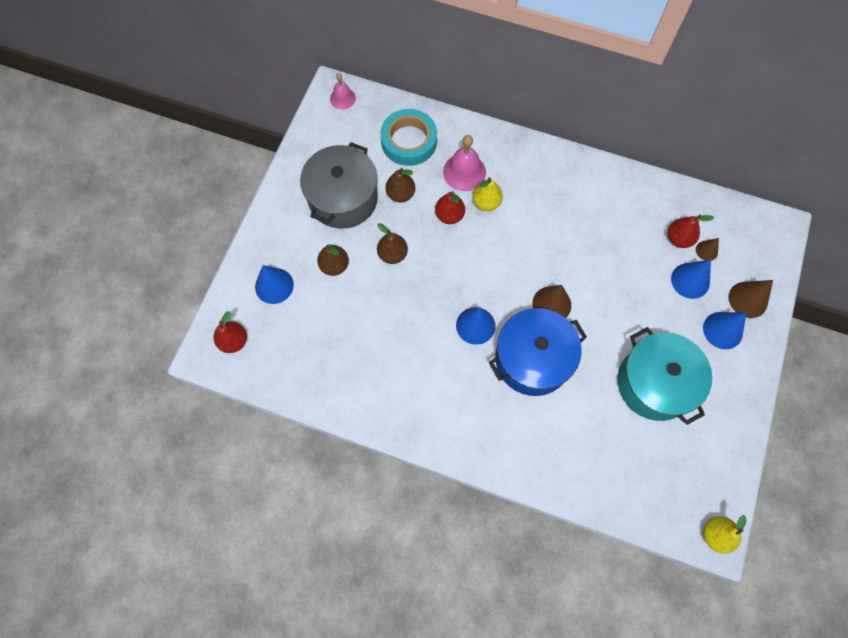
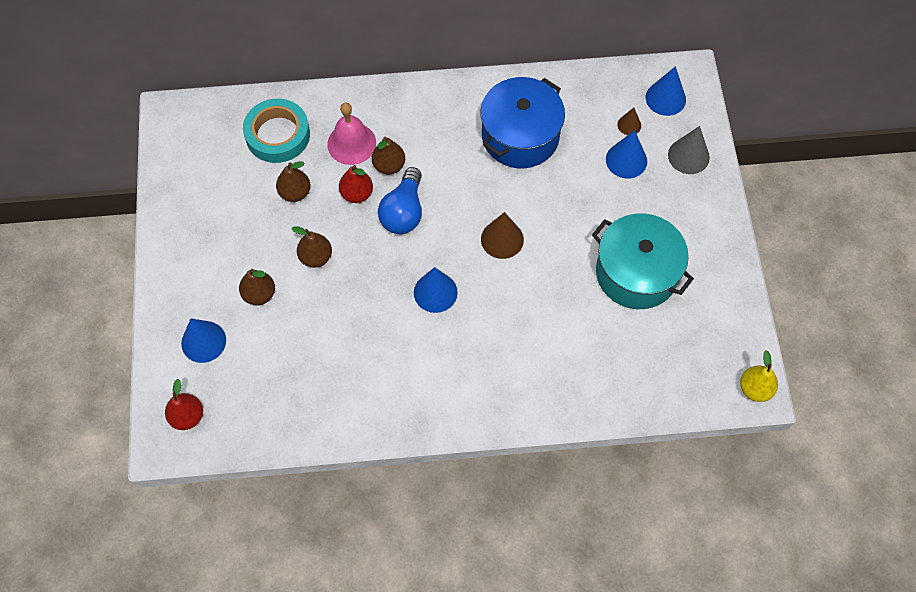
camera: 25 degrees left, 5 degrees down
(342, 98) = (184, 118): pink bell -> none
(343, 198) = (235, 222): grey pot -> none
(480, 246) = (403, 212): none -> blue light bulb
(486, 203) = (389, 165): yellow pear -> brown pear
(532, 359) = (508, 301): blue pot -> blue pot (520, 136)
(678, 239) = (597, 124): red pear -> none
(722, 330) = (678, 195): blue cone -> blue cone (665, 98)
(748, 299) = (688, 156): brown cone -> grey cone

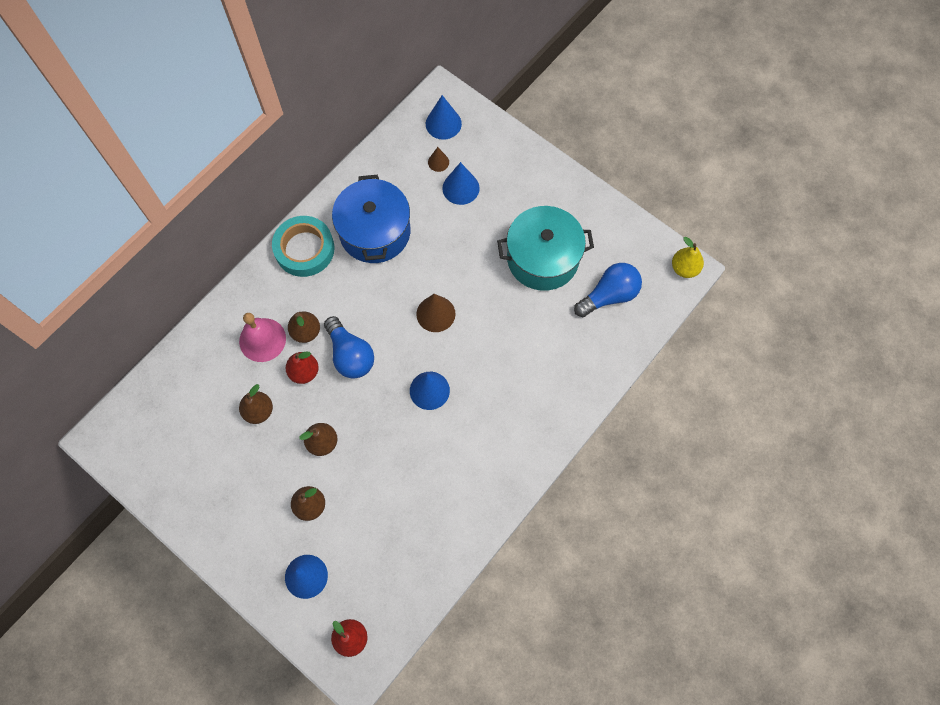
camera: 45 degrees left, 5 degrees up
(277, 135) = (201, 381): turquoise tape -> turquoise tape (304, 249)
(662, 352) = (609, 295): none -> blue light bulb
(688, 156) = (497, 151): grey cone -> none

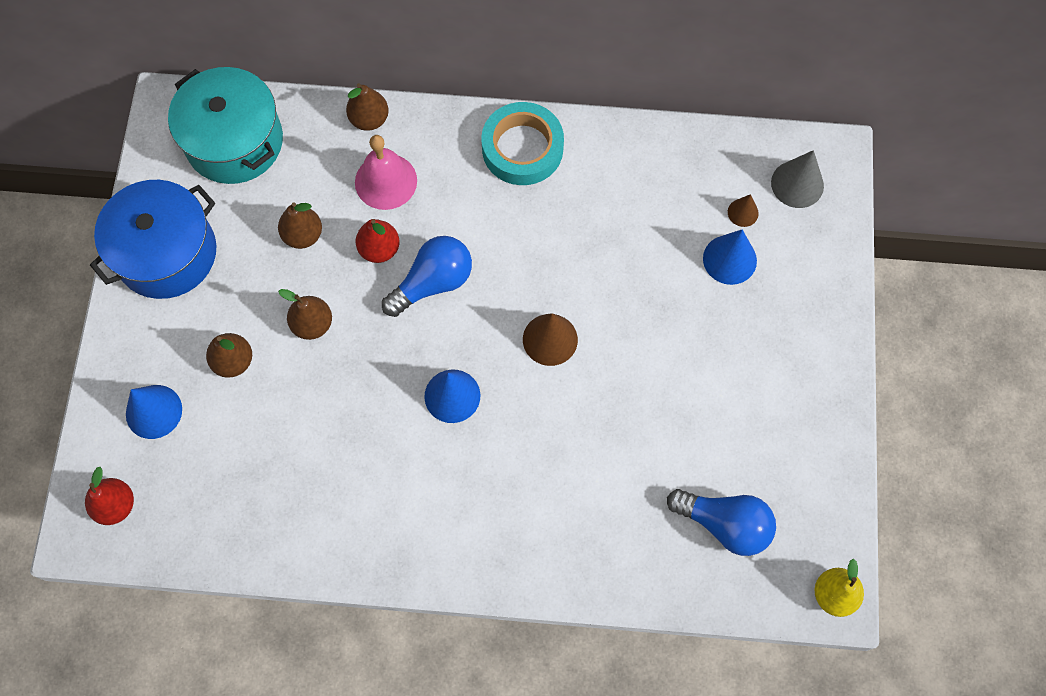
camera: 55 degrees right, 0 degrees up
(306, 332) = (427, 218): brown pear -> brown pear (369, 119)
(350, 355) = (433, 283): blue light bulb -> blue light bulb turned 150 degrees counterclockwise
(375, 232) = (600, 205): blue pot -> blue pot (166, 253)
(443, 123) = (797, 184): blue cone -> grey cone
(542, 258) = (712, 413): turquoise pot -> turquoise pot (234, 141)

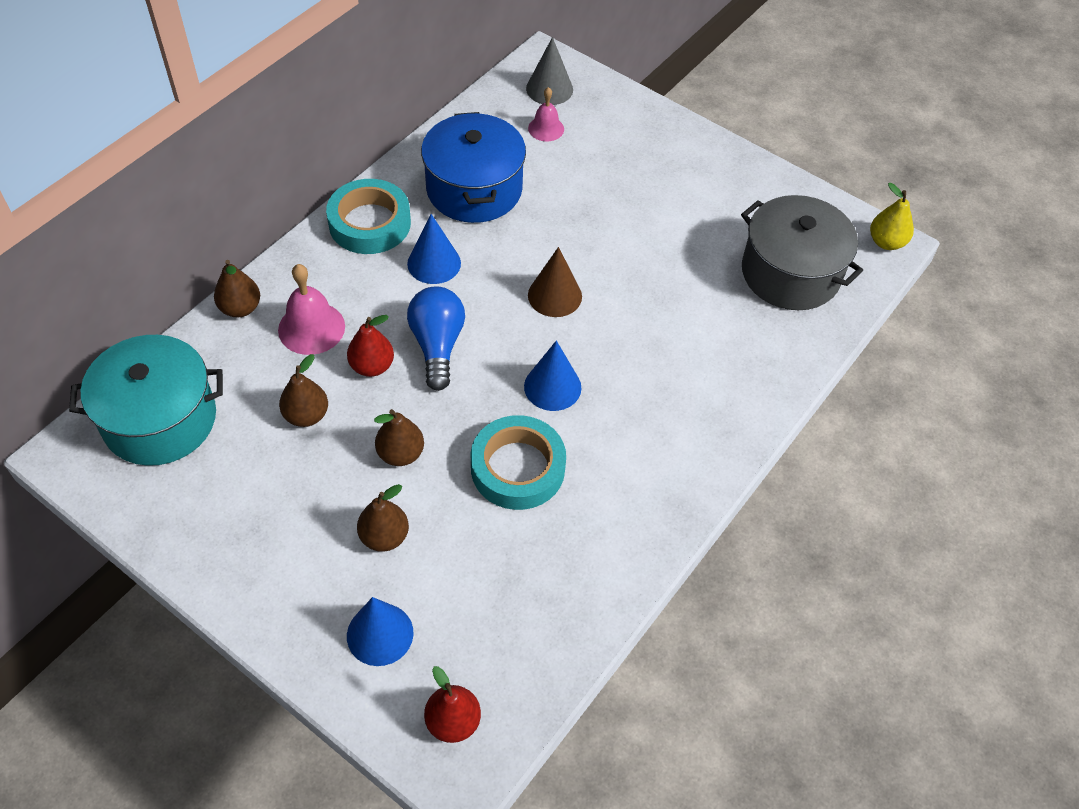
camera: 60 degrees left, 15 degrees down
(166, 253) = (222, 536): blue pot -> blue pot (474, 189)
(355, 418) = (517, 468): none -> turquoise tape
(724, 524) = (790, 273): blue light bulb -> grey pot
(729, 259) = (578, 156): blue cone -> blue cone (434, 263)
(743, 212) = (546, 128): brown cone -> pink bell

